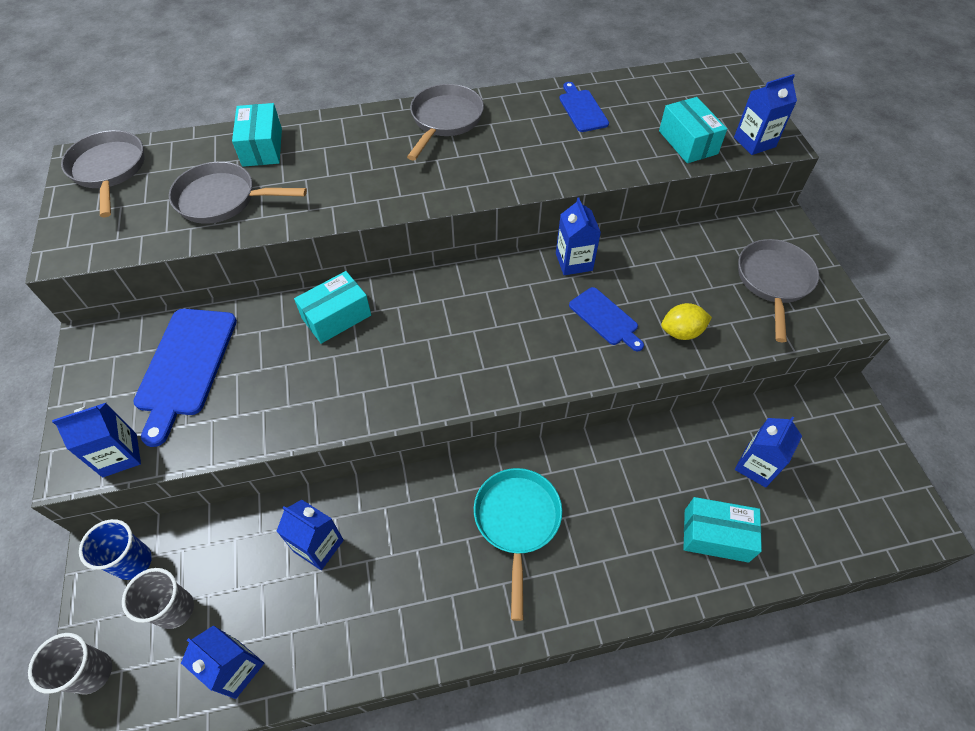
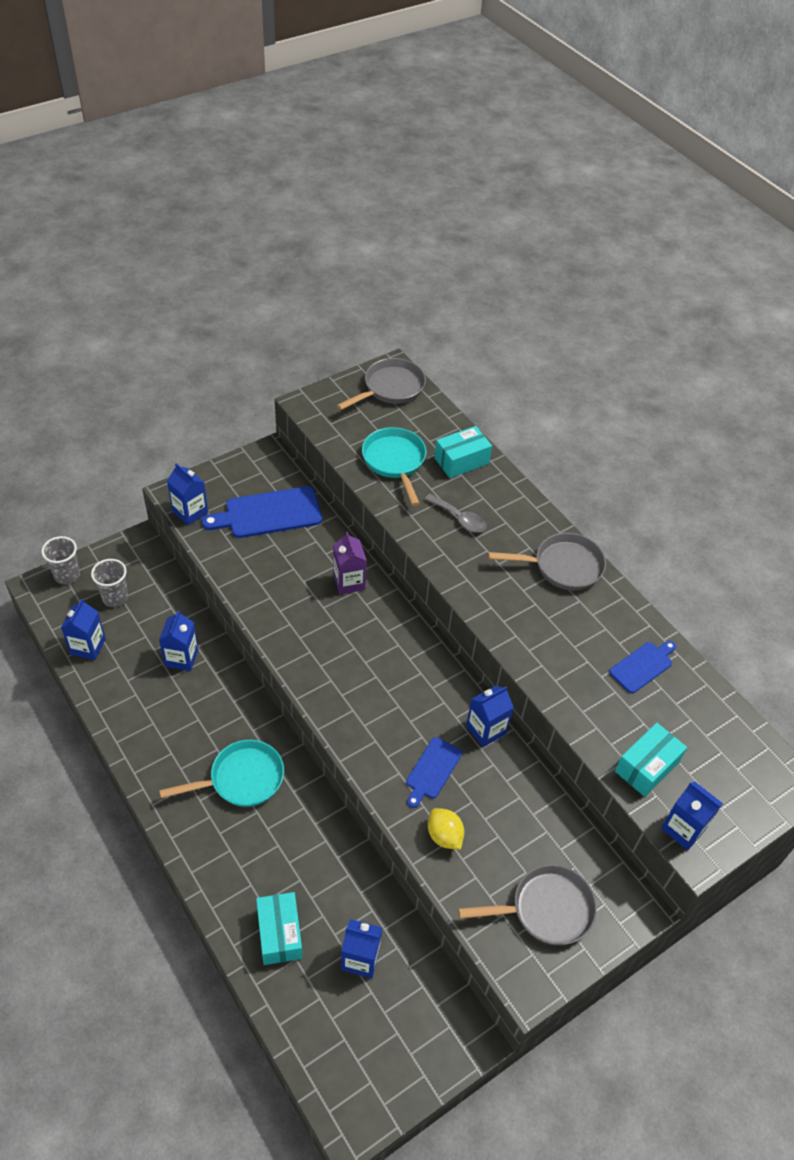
camera: 65 degrees right, 5 degrees down
(134, 562) = (139, 561): blue cup -> none
(222, 199) = (395, 461): grey pan -> turquoise pan
(336, 317) = (349, 582): turquoise box -> purple carton
(339, 173) = (459, 518): none -> grey spoon

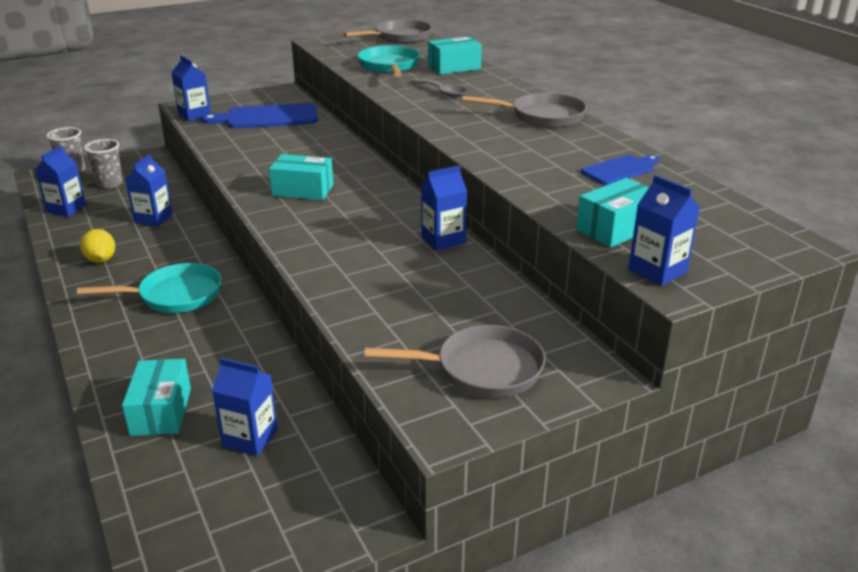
camera: 10 degrees right, 20 degrees down
(340, 654) = (303, 190): none -> turquoise box
(349, 582) = (329, 152): purple carton -> none
(432, 770) = (373, 263): blue cutting board -> none
(444, 836) = (371, 308): yellow lemon -> yellow lemon (101, 260)

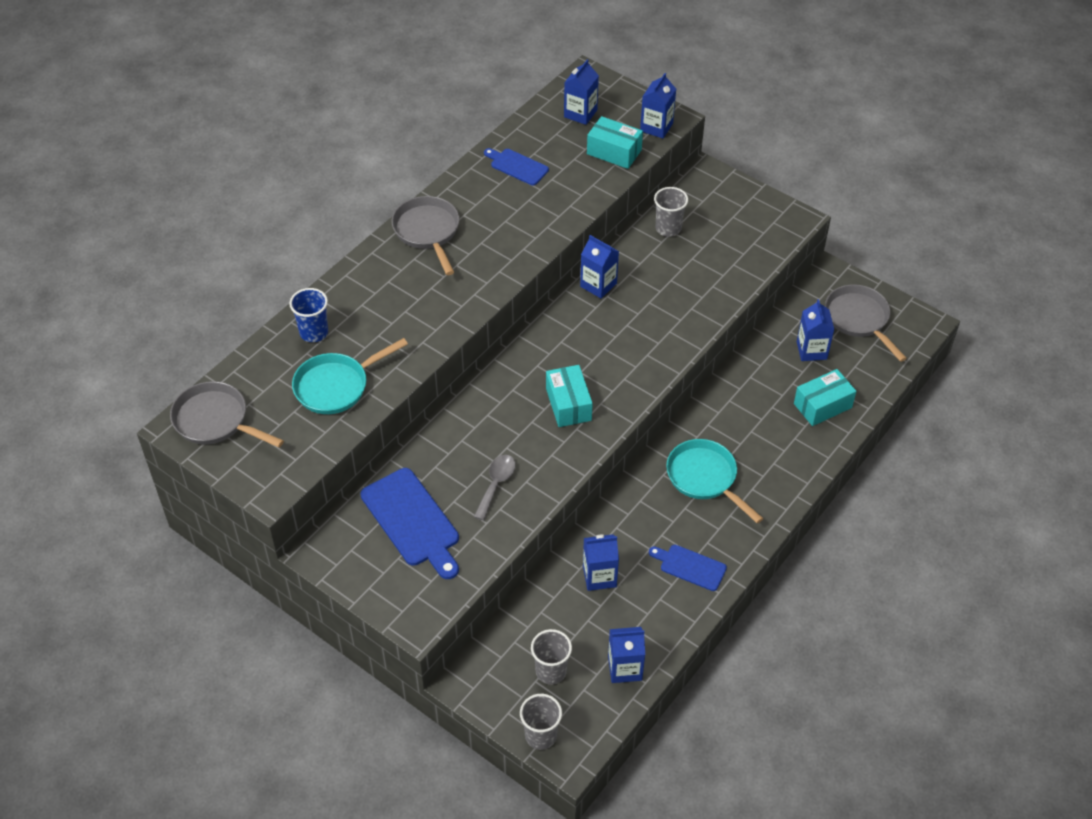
camera: 115 degrees left, 20 degrees up
(101, 260) = (690, 566): yellow lemon -> blue cutting board
(194, 115) = (439, 596): blue carton -> blue carton (580, 113)
(442, 92) = (397, 316): grey spoon -> grey spoon (496, 484)
(454, 67) = (314, 332): turquoise box -> blue cup
(482, 369) = (735, 220): grey pan -> grey pan (859, 319)
(503, 309) = (668, 228): none -> grey cup

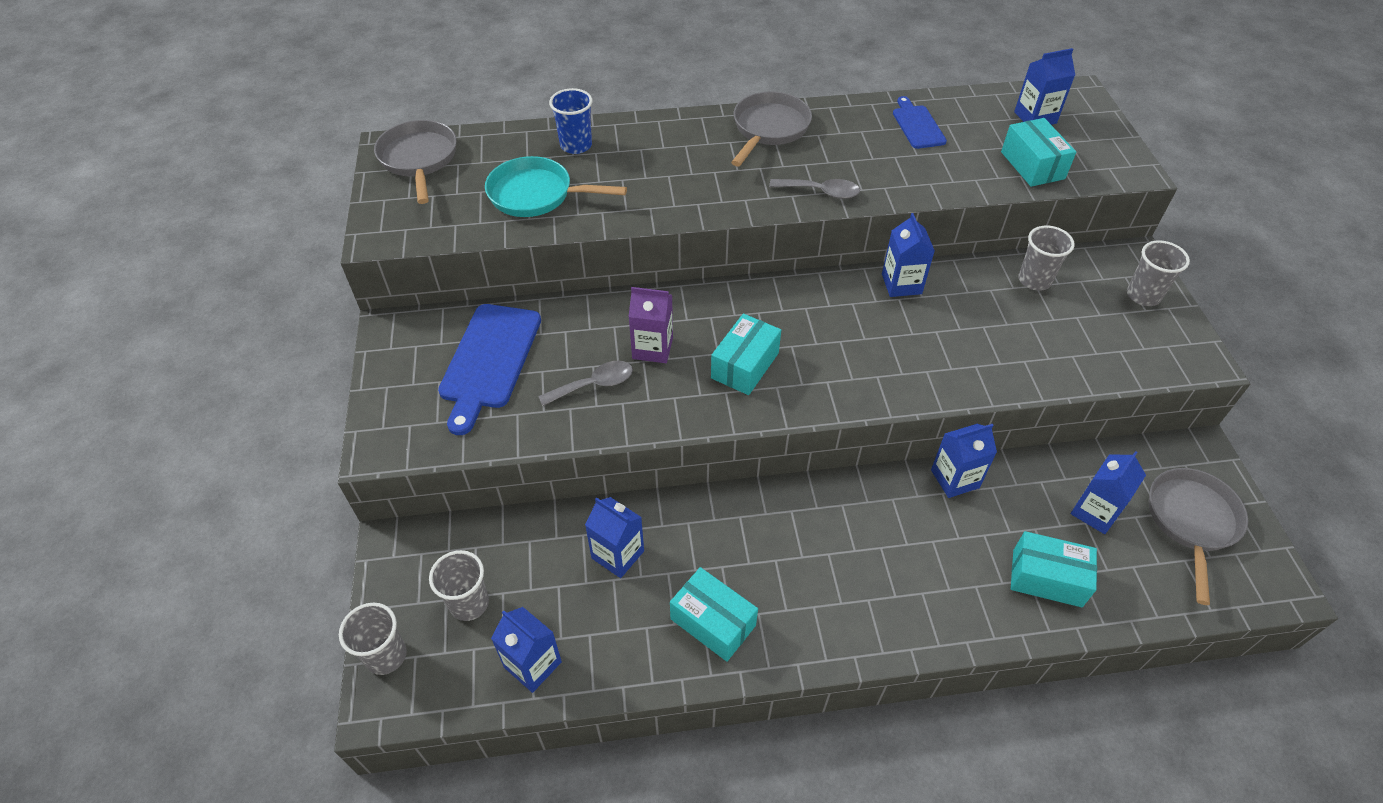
camera: 45 degrees right, 0 degrees up
(502, 435) = (652, 348): none -> purple carton
(513, 256) = (821, 192): none -> grey spoon
(656, 127) = (1106, 169): blue carton -> blue carton (955, 479)
(690, 566) = (713, 622): blue cutting board -> turquoise box
(704, 478) = (829, 547): turquoise pan -> none
(733, 197) = (1143, 295): none -> grey cup

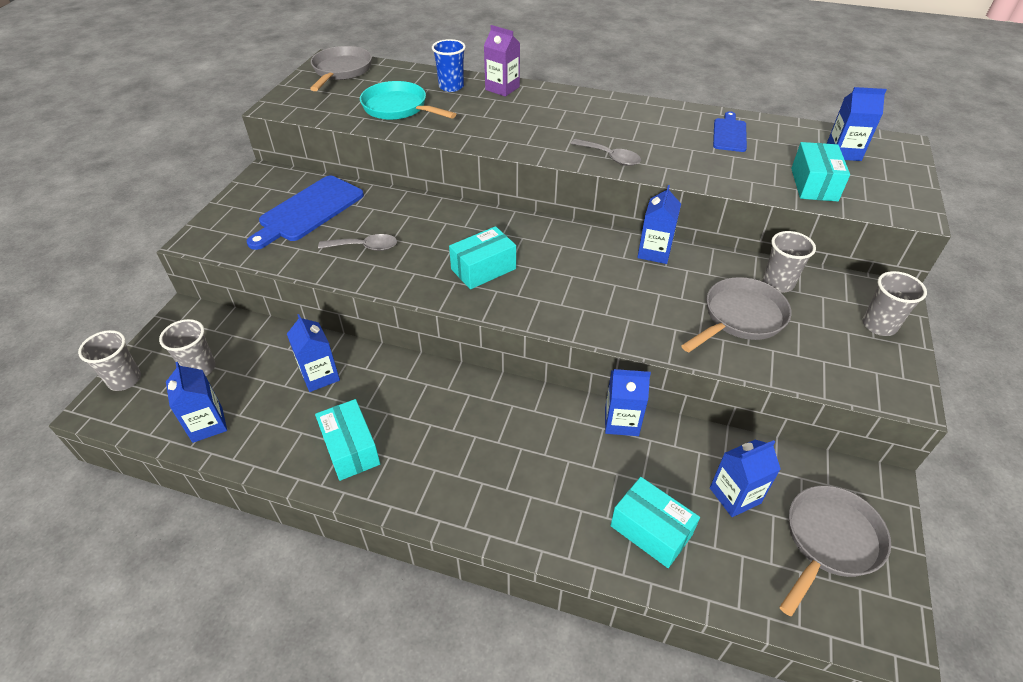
camera: 25 degrees right, 5 degrees down
(652, 348) = (424, 237): purple carton -> purple carton (502, 88)
(769, 129) = (602, 109): grey pan -> grey pan (740, 317)

